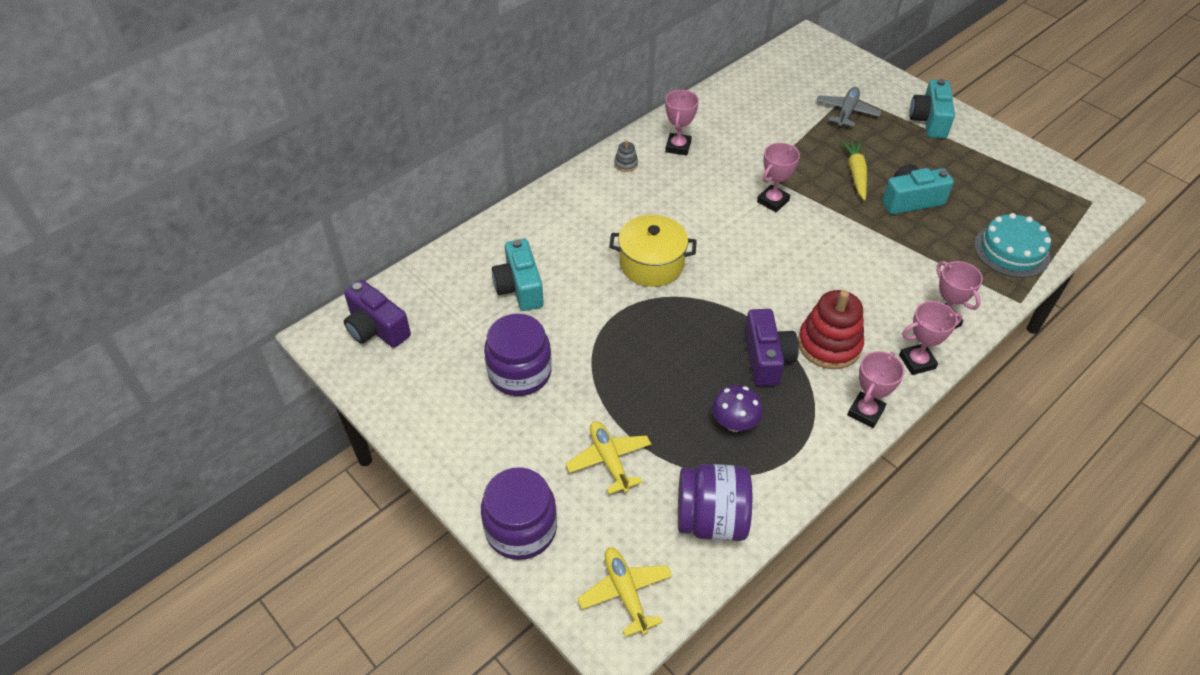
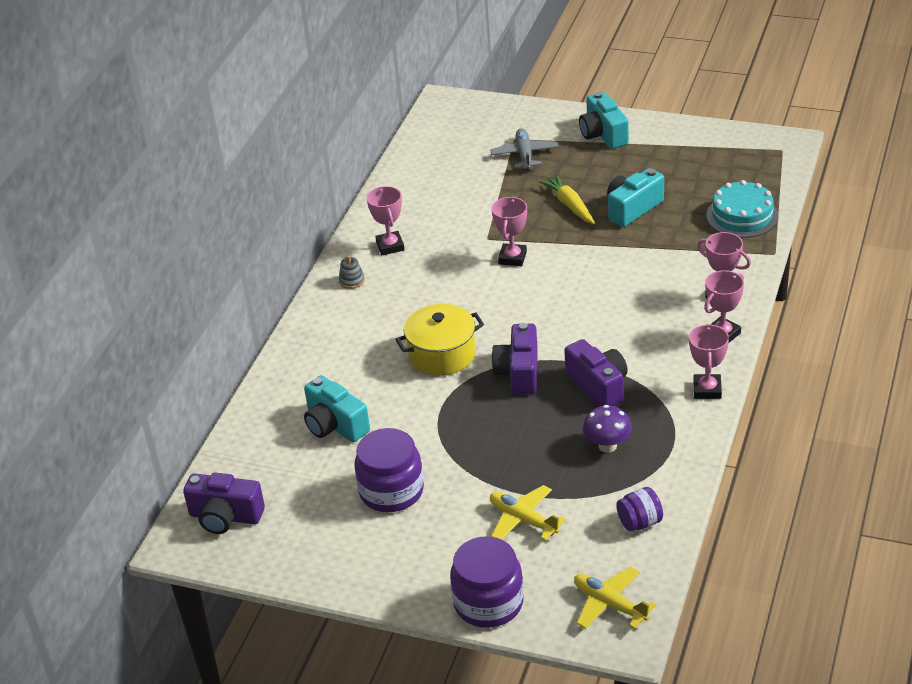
camera: 25 degrees left, 10 degrees down
(705, 312) = (519, 372): none -> purple camera
(711, 520) = (639, 522): purple jar -> purple jar, size x0.56
(829, 344) = (643, 352): red stacking toy -> none

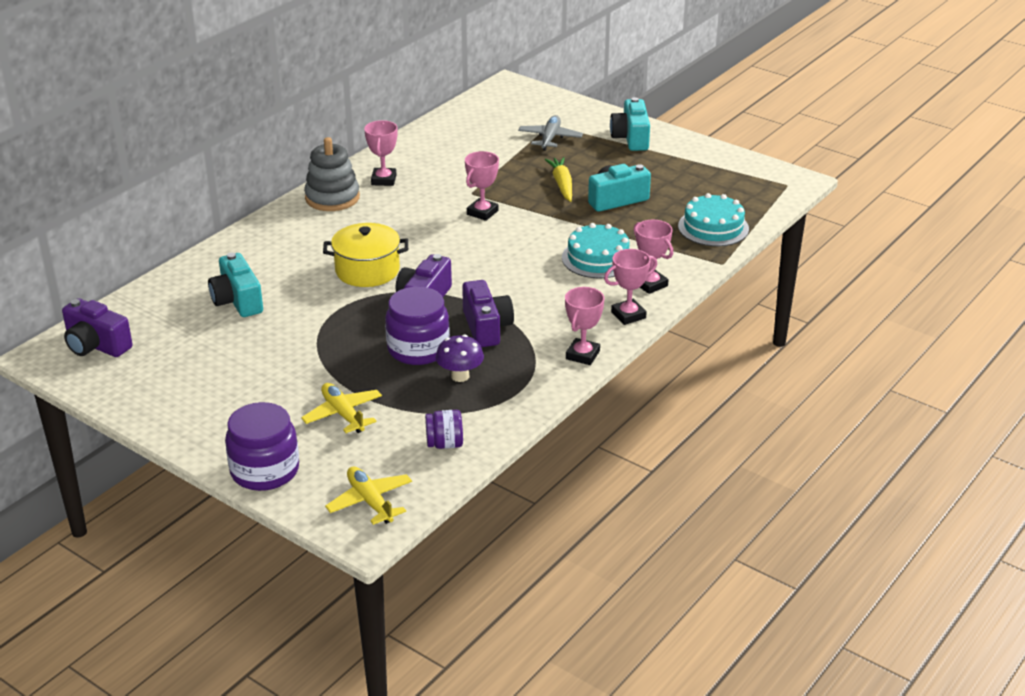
camera: 15 degrees right, 5 degrees down
(352, 281) = (332, 198): grey stacking toy -> grey stacking toy, size x2.24
(391, 491) = (247, 362): purple jar -> purple jar (418, 349)
(655, 279) = (598, 258): none -> turquoise cake

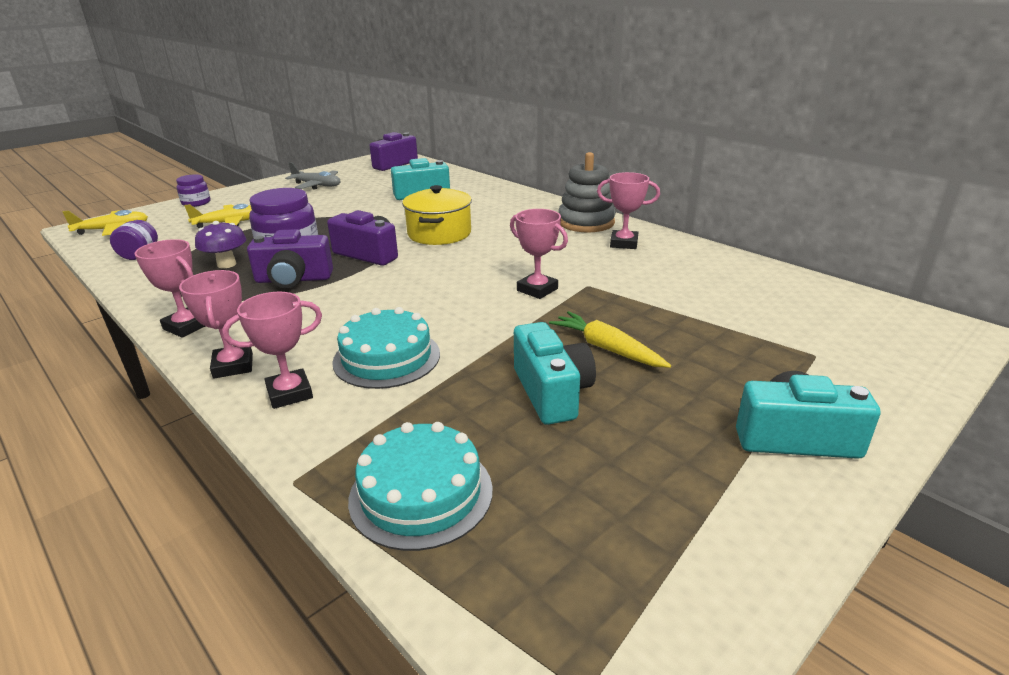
camera: 100 degrees right, 5 degrees down
(265, 470) = (196, 203): purple jar -> purple jar, size x0.56
(550, 138) = (763, 351): grey plane -> grey plane (317, 185)
(562, 184) = (607, 349): yellow carrot -> yellow carrot turned 135 degrees counterclockwise

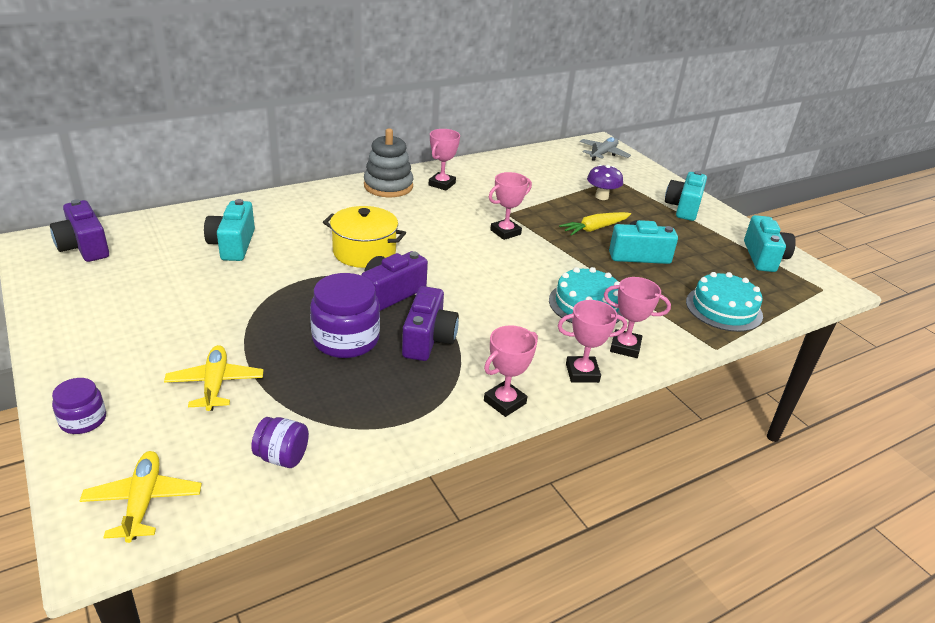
camera: 80 degrees left, 5 degrees up
(226, 264) = (362, 382): purple mushroom -> purple mushroom (601, 197)
(289, 393) = (625, 347): pink trophy -> pink trophy turned 60 degrees counterclockwise
(317, 185) = (116, 310): grey plane -> grey plane (603, 154)
(674, 566) = (763, 257): none -> turquoise camera

